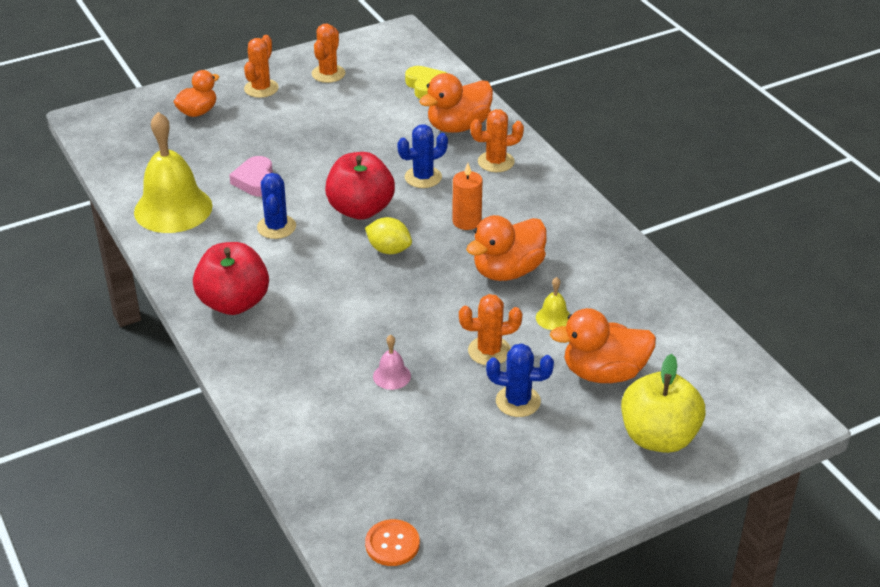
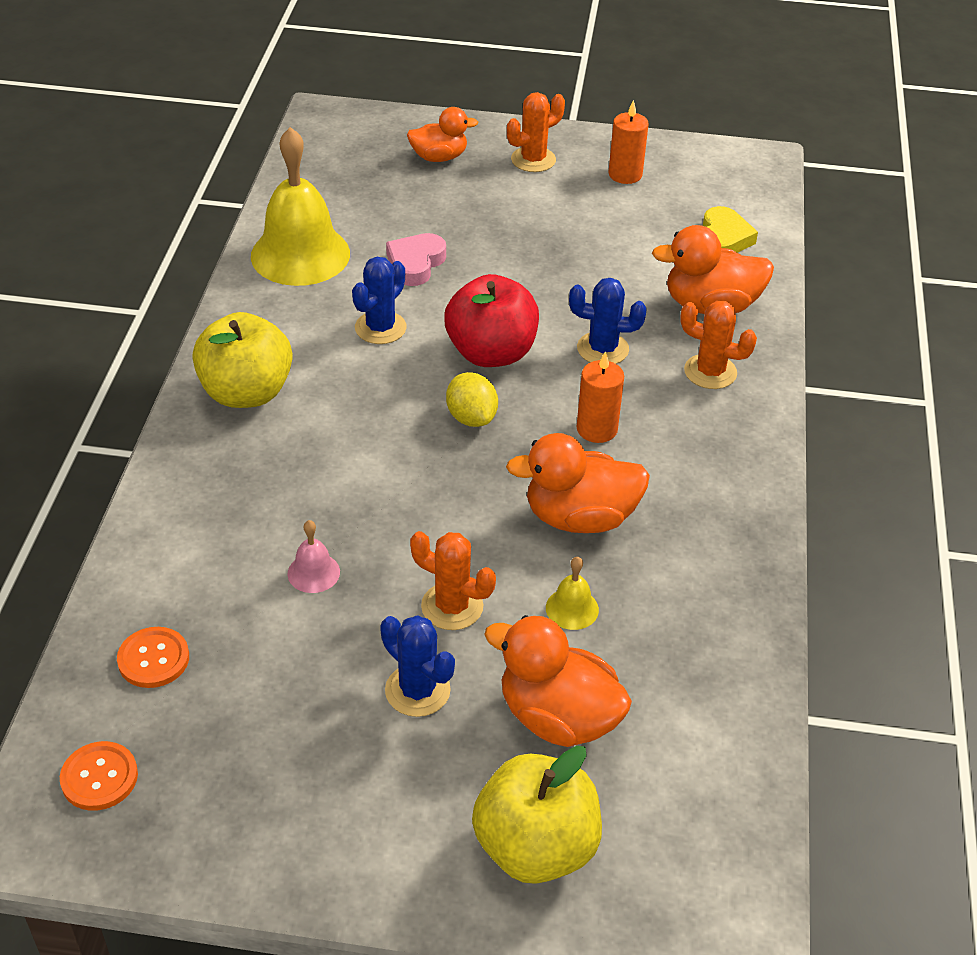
camera: 35 degrees right, 5 degrees up
(234, 303) = (246, 392): red apple -> yellow apple
(328, 74) = (625, 174): orange cactus -> orange candle
(351, 470) = (153, 659): none -> orange button

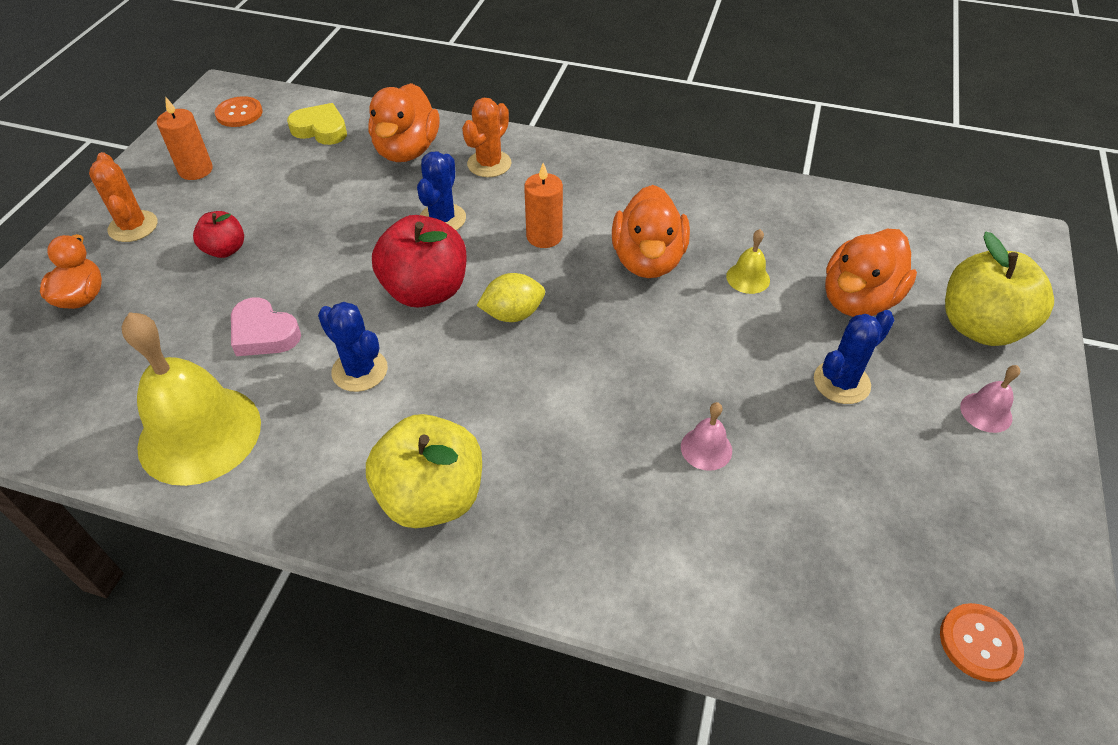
camera: 80 degrees left, 5 degrees up
(153, 659) = (824, 593): orange button -> orange button (239, 113)
(390, 830) = (986, 412): none -> pink bell
(452, 606) = (747, 351): orange cactus -> none
(516, 218) = (225, 250): none -> red apple

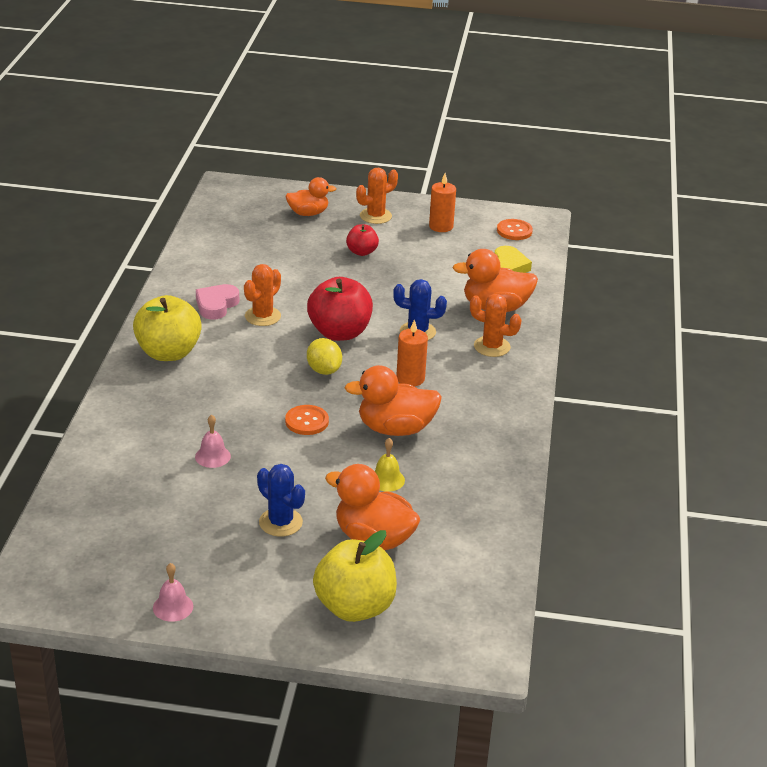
camera: 80 degrees right, 15 degrees down
(199, 434) = (207, 271): yellow bell -> none
(264, 333) = (288, 278): pink heart -> pink heart (216, 305)
(360, 370) = (262, 316): blue cactus -> orange cactus
(979, 643) = (69, 565): orange button -> orange button (307, 421)
(986, 412) = (260, 596): pink bell -> pink bell (173, 607)

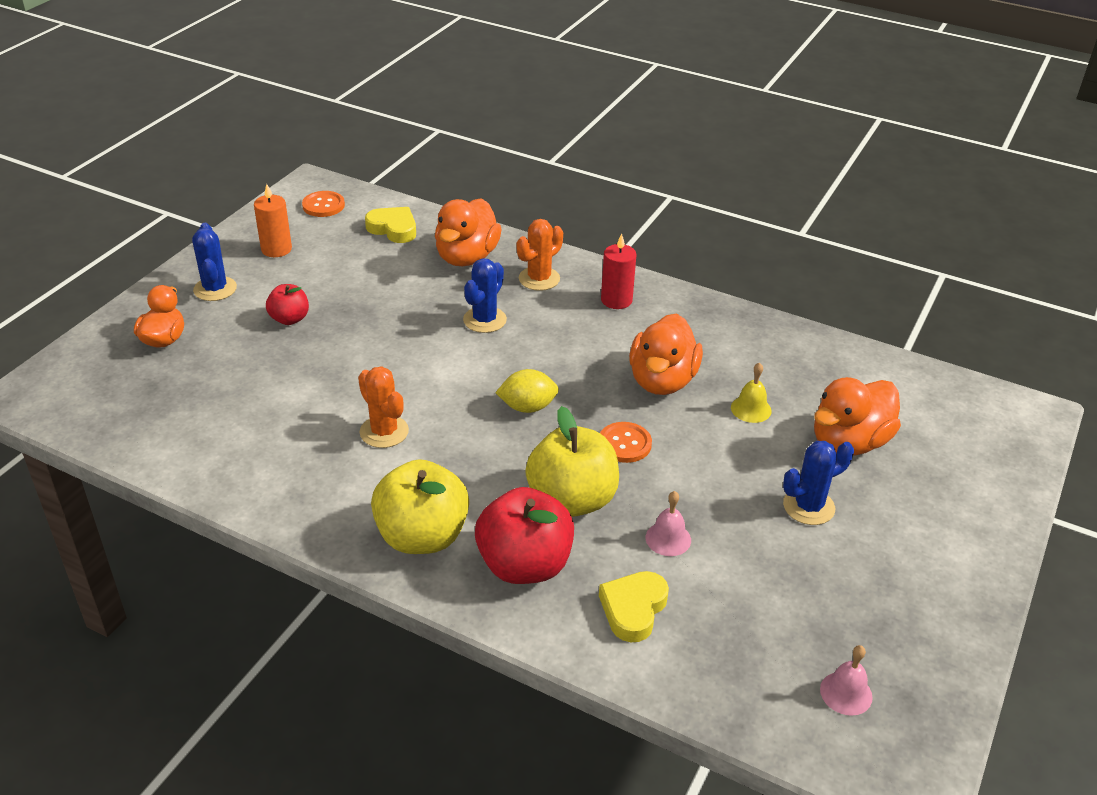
camera: 70 degrees left, 5 degrees up
(137, 450) = (633, 609): none -> yellow heart
(173, 607) = (948, 631): pink bell -> pink bell (846, 693)
(216, 305) = (332, 468): pink heart -> none
(339, 333) = (455, 377): red apple -> red apple (524, 565)
(354, 607) = (957, 482): yellow apple -> yellow apple (572, 500)
(375, 216) = (215, 289): orange cactus -> blue cactus
(410, 378) = (573, 347): orange candle -> none
(490, 390) = (616, 300): none -> red candle

